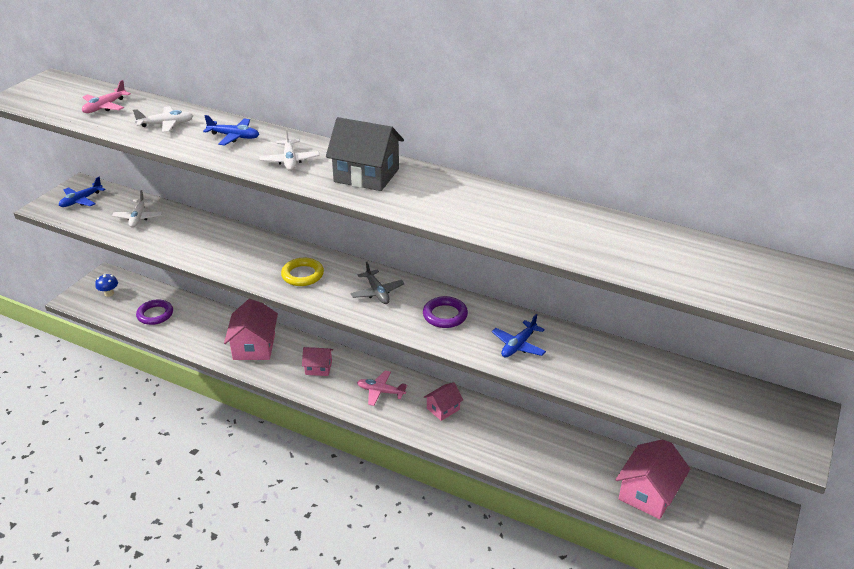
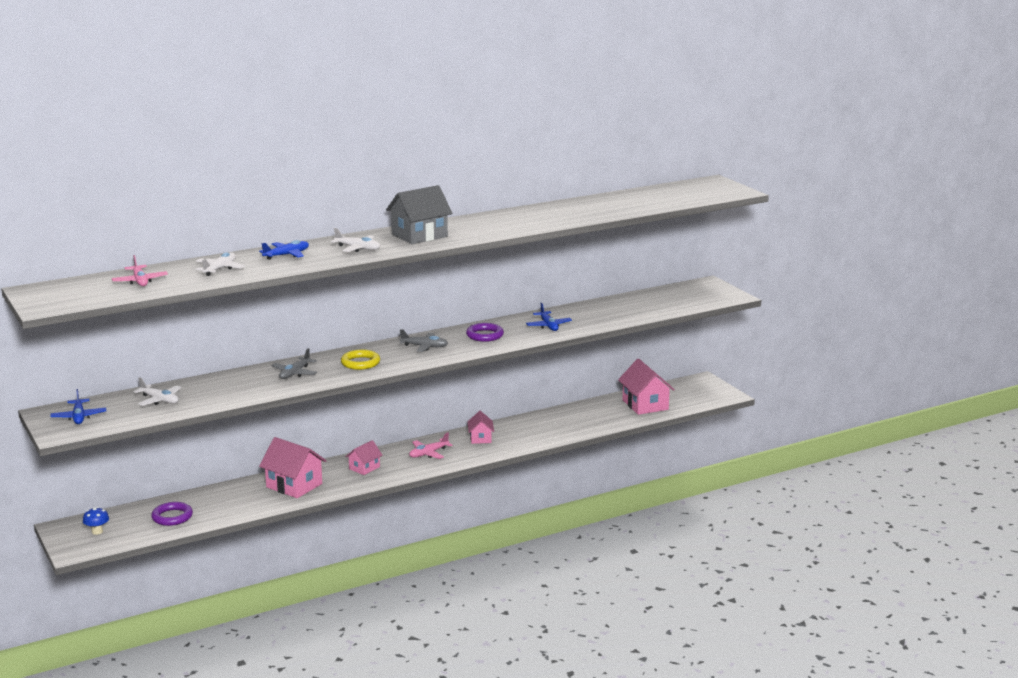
camera: 55 degrees left, 15 degrees down
(247, 252) = (295, 373): none -> grey plane

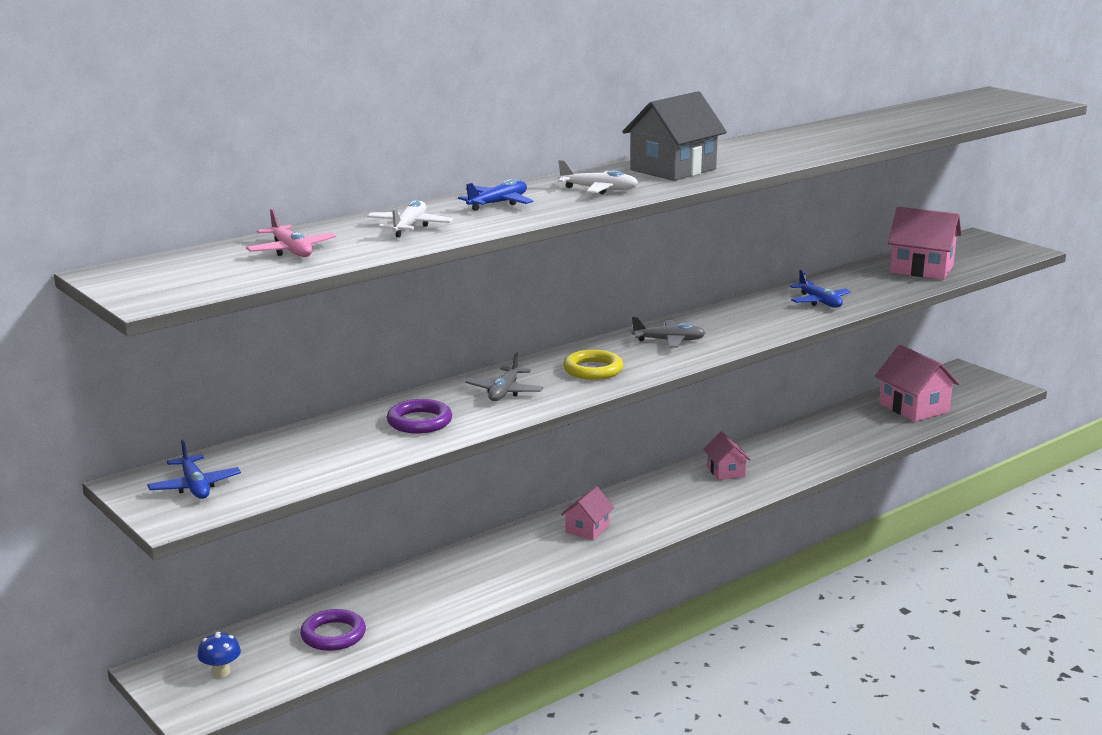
camera: 10 degrees left, 0 degrees up
(159, 400) = (315, 448): white plane -> none
(294, 485) = (498, 565): pink house -> pink house (921, 269)
(428, 453) = (667, 499): pink plane -> none
(485, 335) = (742, 320): purple ring -> purple ring (419, 422)

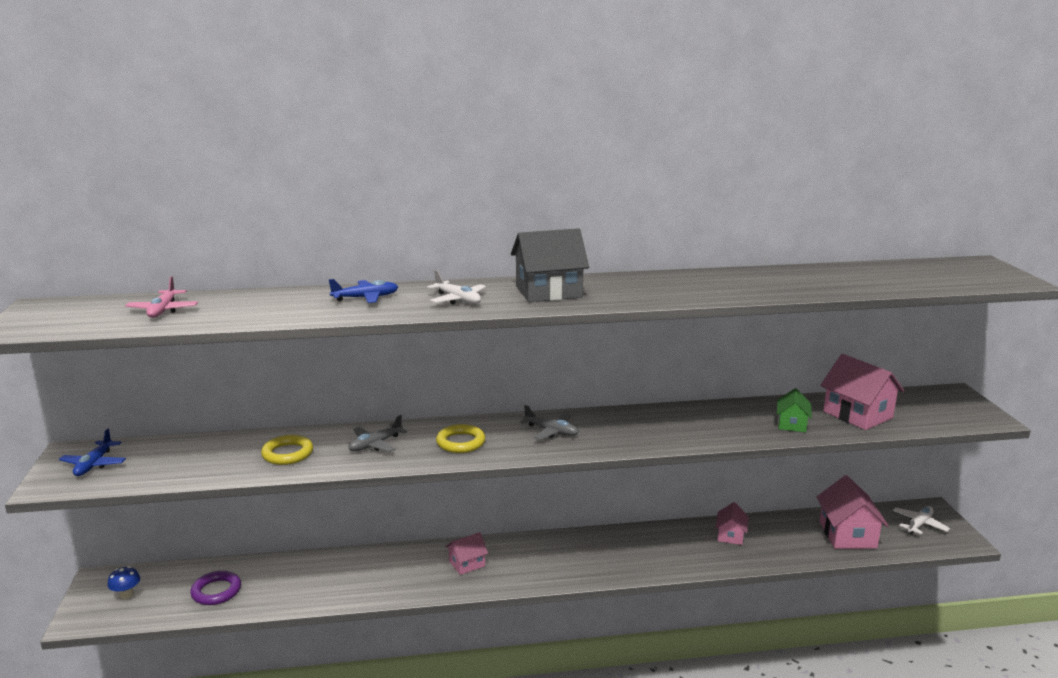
camera: 30 degrees right, 0 degrees up
(409, 227) = (269, 306): white plane -> white plane (919, 524)
(419, 422) = (287, 453): purple ring -> yellow ring
(725, 471) = (623, 546): pink house -> pink house (730, 535)
(819, 302) = (722, 425): blue plane -> none
(878, 288) = (792, 424): none -> green house

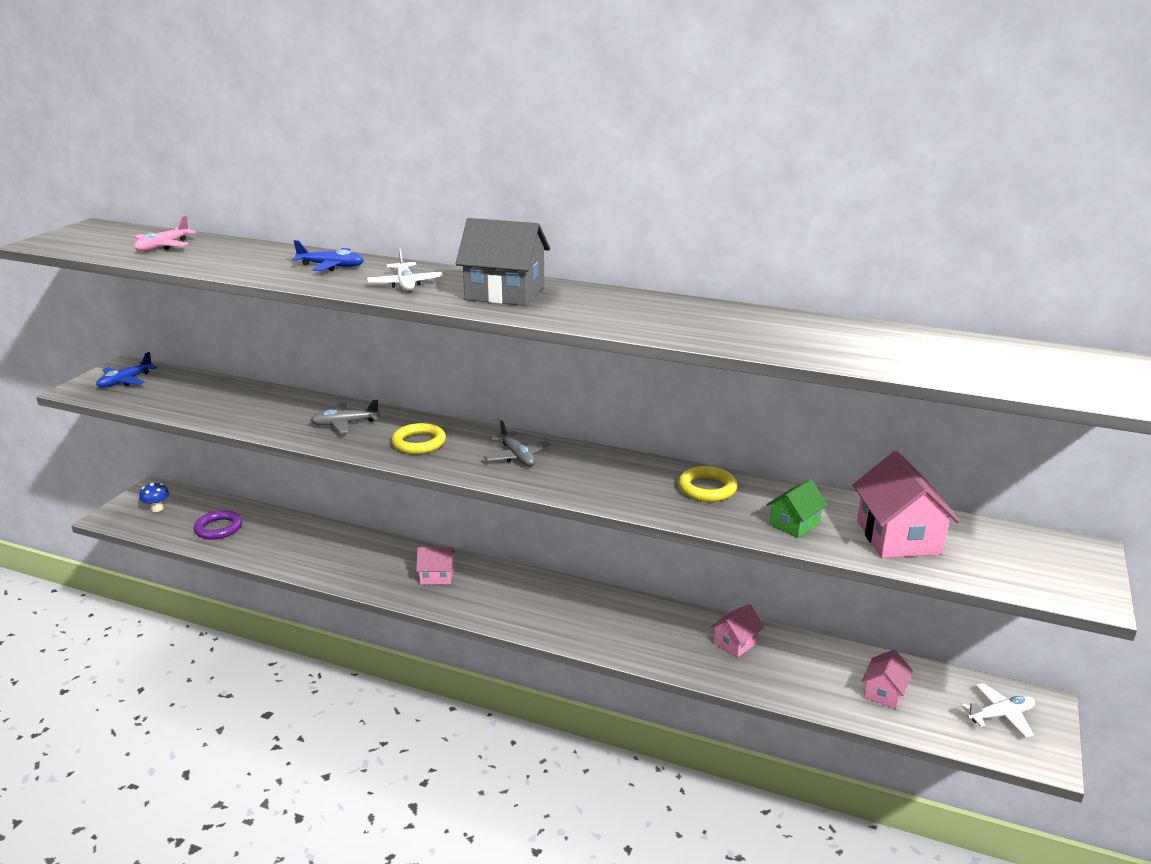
camera: 30 degrees right, 5 degrees up
(287, 453) = (267, 412): yellow ring -> yellow ring (707, 488)
(847, 535) = (884, 692): pink house -> pink house, size x0.57

